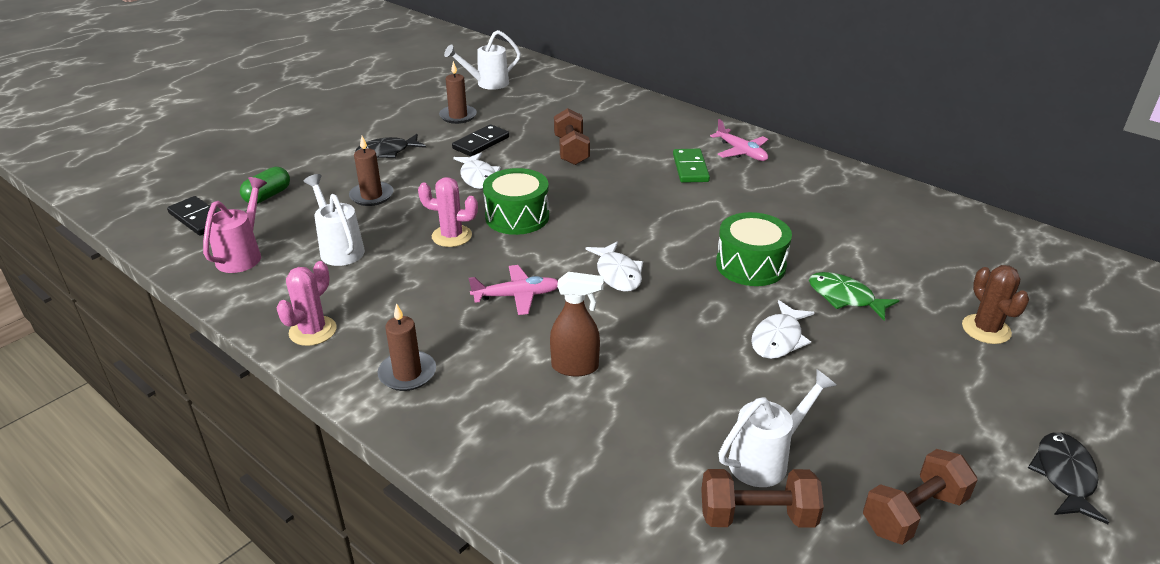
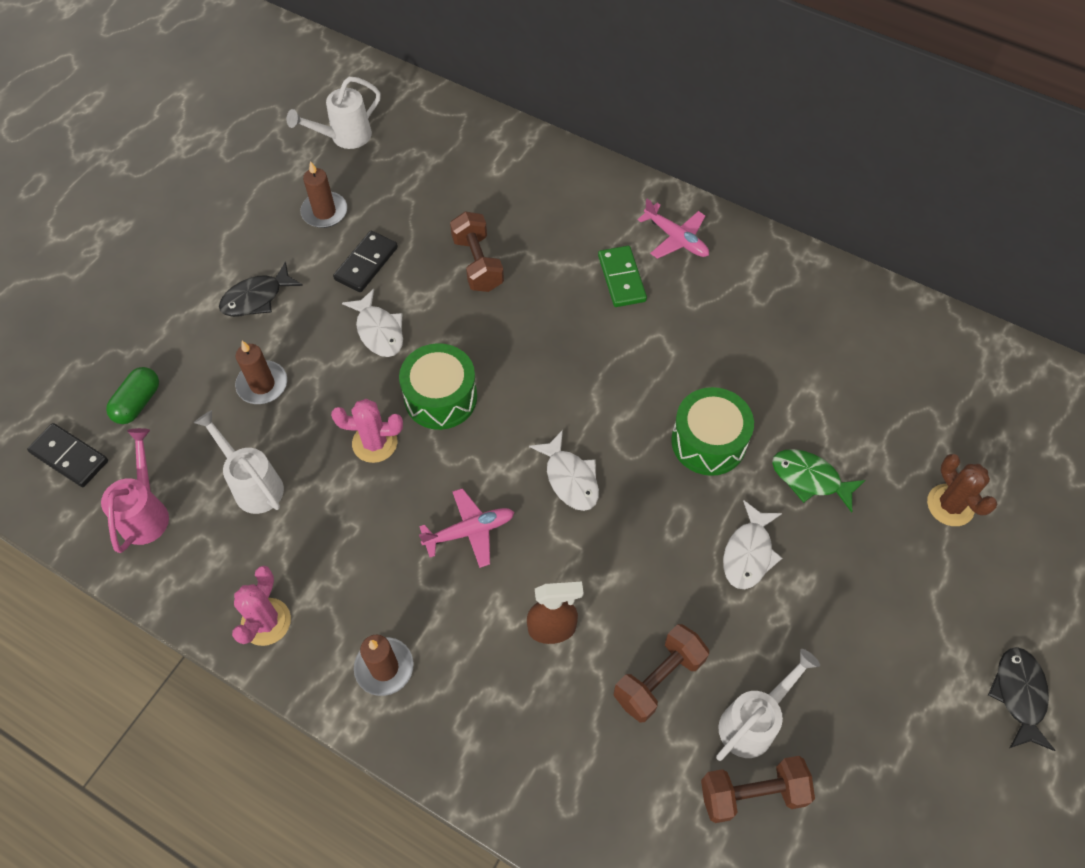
camera: 10 degrees left, 25 degrees up
(913, 513) = (888, 764): brown dumbbell -> brown dumbbell (658, 679)

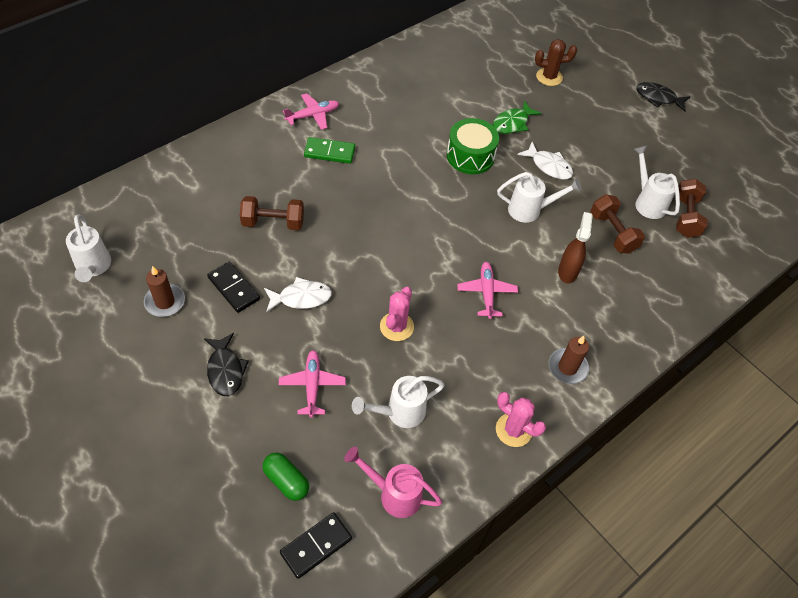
camera: 75 degrees left, 5 degrees down
(262, 384) = (312, 386): brown candle -> pink plane
(440, 397) = (376, 278): green drum -> none
(570, 478) = (468, 229): white fish -> none
(645, 549) = (530, 210): none -> white watering can

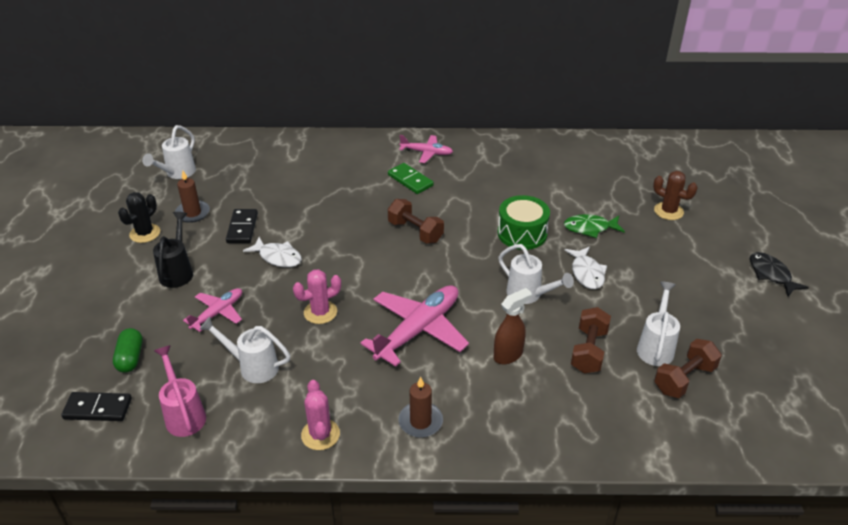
camera: 45 degrees right, 15 degrees down
(142, 353) = (145, 233): none -> black cactus
(225, 370) = (178, 271): black fish -> black watering can
(273, 222) = (316, 203): brown dumbbell -> brown dumbbell (415, 232)
(486, 293) = (418, 330): pink plane -> pink plane, size x1.80

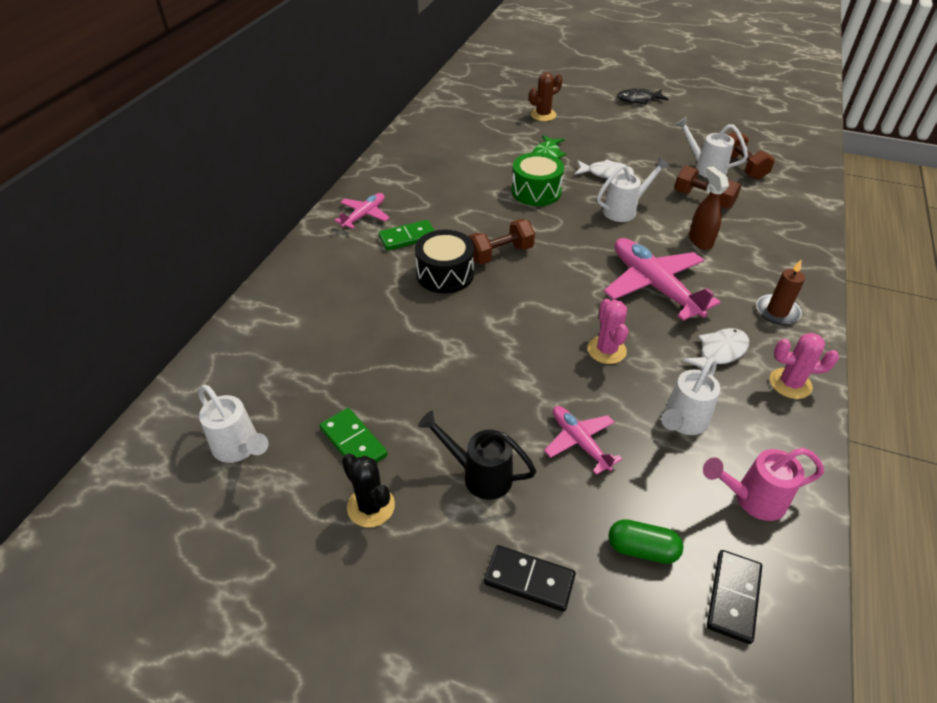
camera: 70 degrees left, 5 degrees up
(192, 213) = (353, 442): brown candle -> green domino
(242, 228) = (418, 393): black domino -> black domino (529, 579)
(278, 257) = (494, 369): white fish -> white fish (719, 352)
(374, 209) = (445, 274): none -> black drum

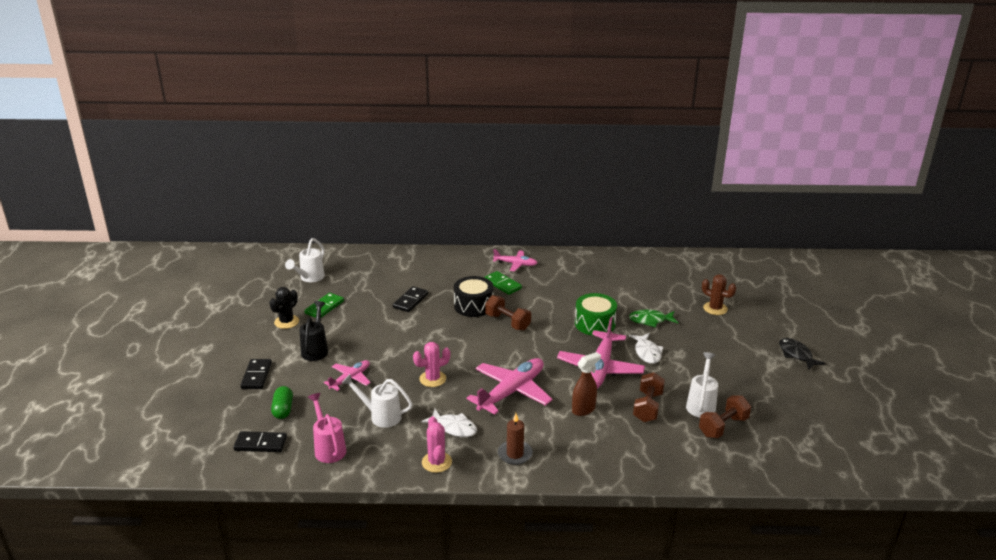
camera: 70 degrees right, 15 degrees down
(396, 333) = (410, 301): none -> black domino
(625, 210) = (600, 368): white watering can -> pink plane

